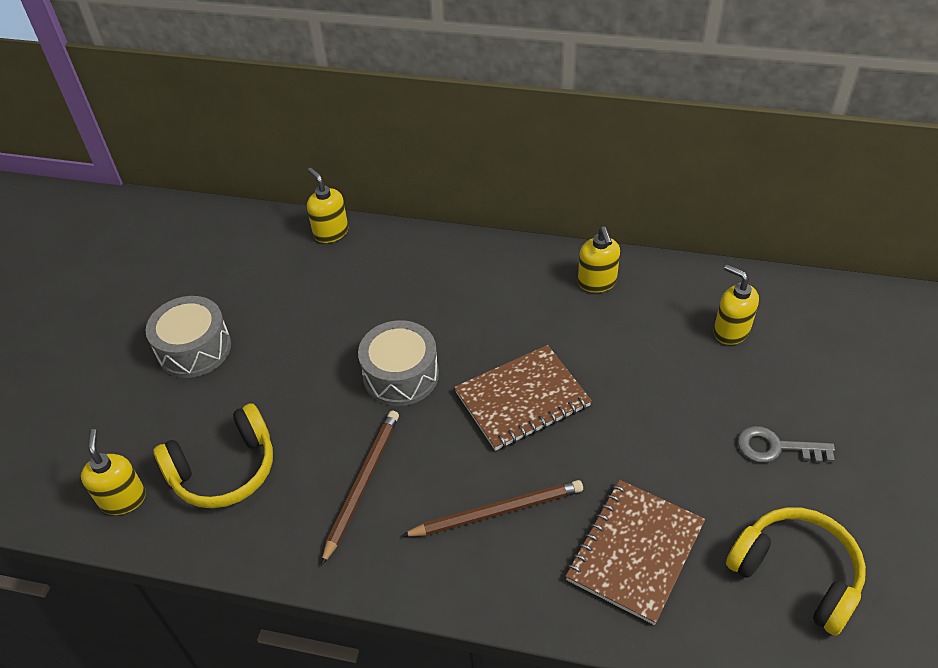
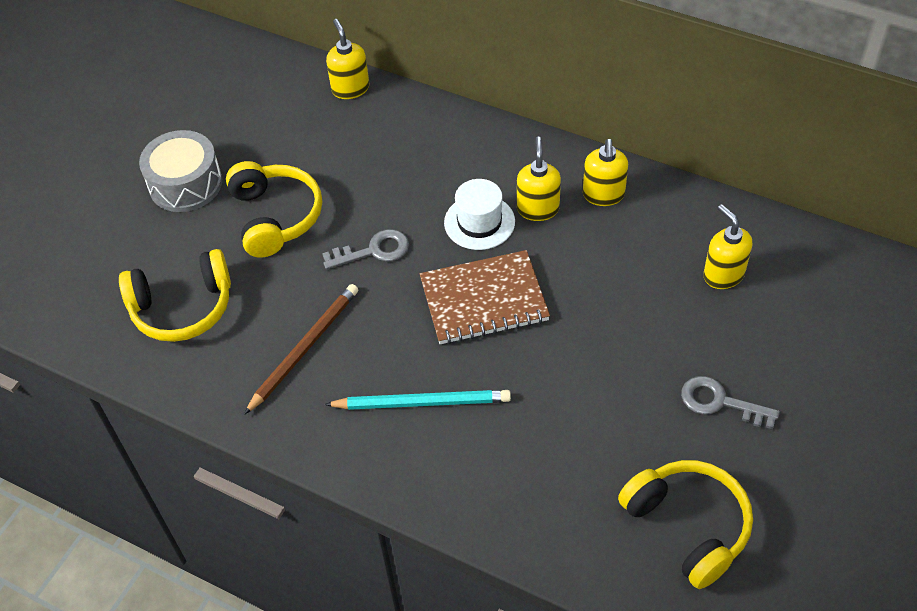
camera: 15 degrees right, 5 degrees up
(123, 499) = (86, 314): yellow soap dispenser -> yellow soap dispenser (538, 209)
(294, 362) = (275, 217): none -> yellow headphones
(401, 375) = (373, 251): grey drum -> grey key
(492, 329) = (479, 222): none -> white hat
(497, 511) = (422, 402): brown pencil -> turquoise pencil
(635, 552) = (539, 469): brown notebook -> none

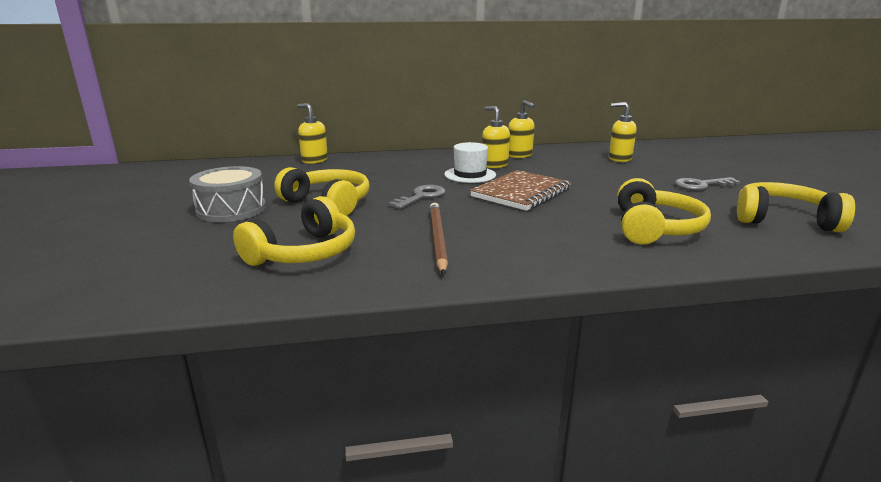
camera: 40 degrees left, 30 degrees down
(422, 402) = (558, 232): turquoise pencil -> none
(522, 454) = (654, 228): none -> yellow headphones

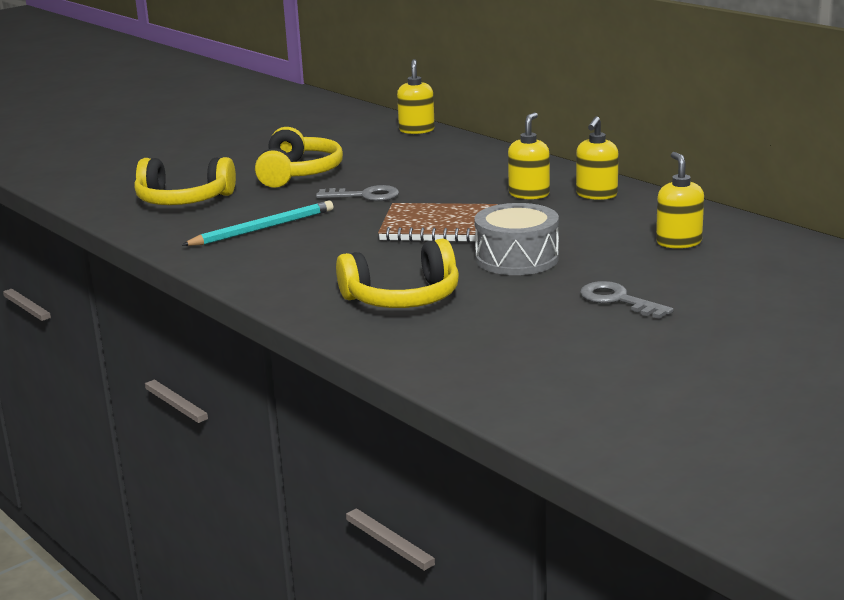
camera: 60 degrees right, 0 degrees up
(231, 209) = (241, 153): grey drum -> grey drum (517, 258)
(437, 239) = (263, 228): brown pencil -> turquoise pencil
(470, 175) = (470, 194): white hat -> none
(783, 219) = (528, 354): yellow headphones -> none

